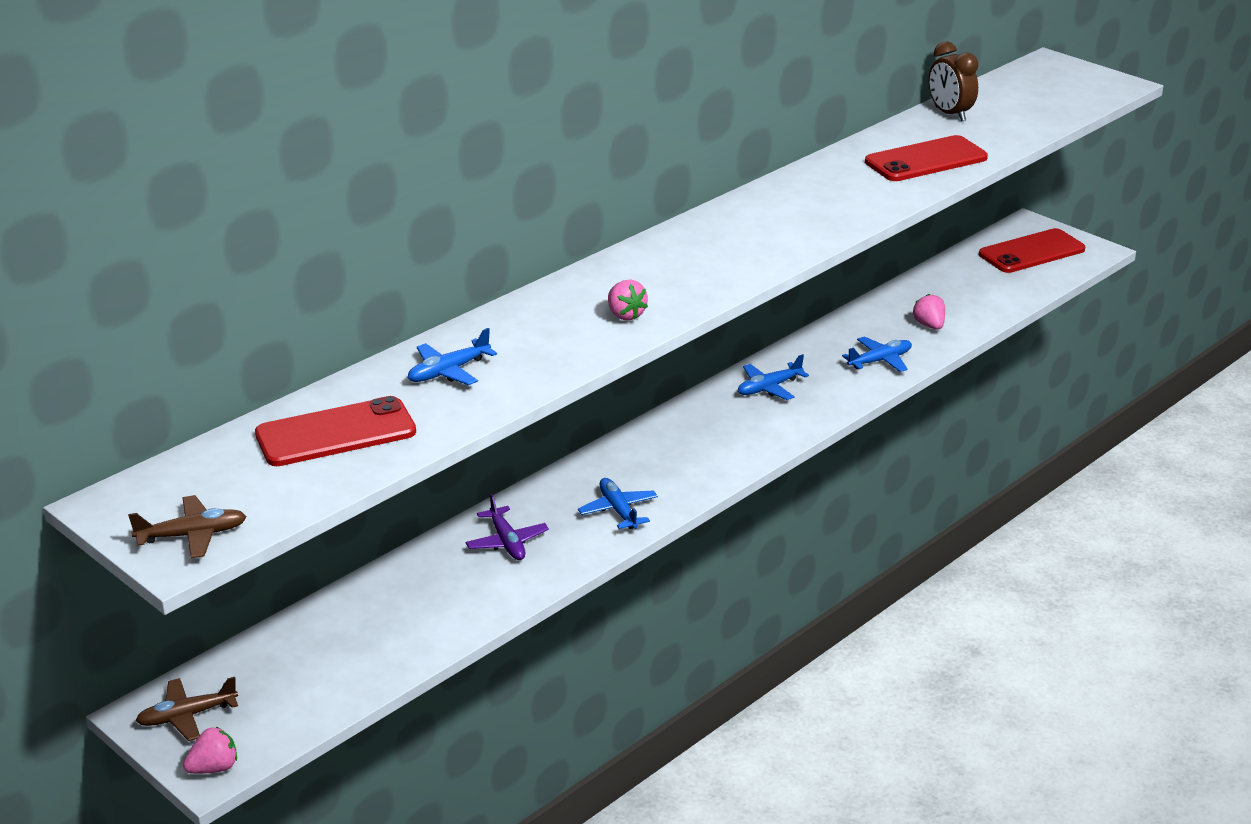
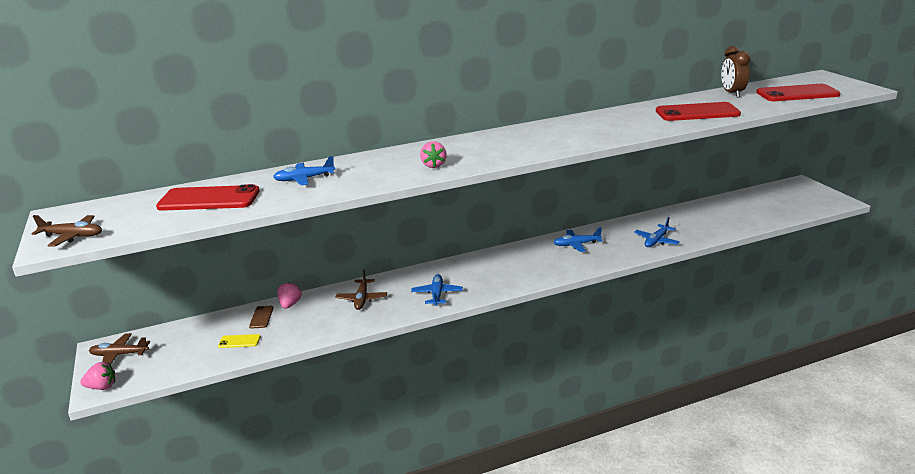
camera: 25 degrees right, 5 degrees down
(369, 605) = (261, 317): none -> brown phone
(370, 650) = (239, 341): none -> yellow phone
(507, 542) = (362, 299): purple plane -> brown plane
(880, 361) = (656, 241): blue plane -> blue plane turned 135 degrees clockwise
(929, 325) = (701, 226): pink strawberry -> pink strawberry (290, 304)
(1031, 252) = (794, 197): red phone -> red phone (797, 94)

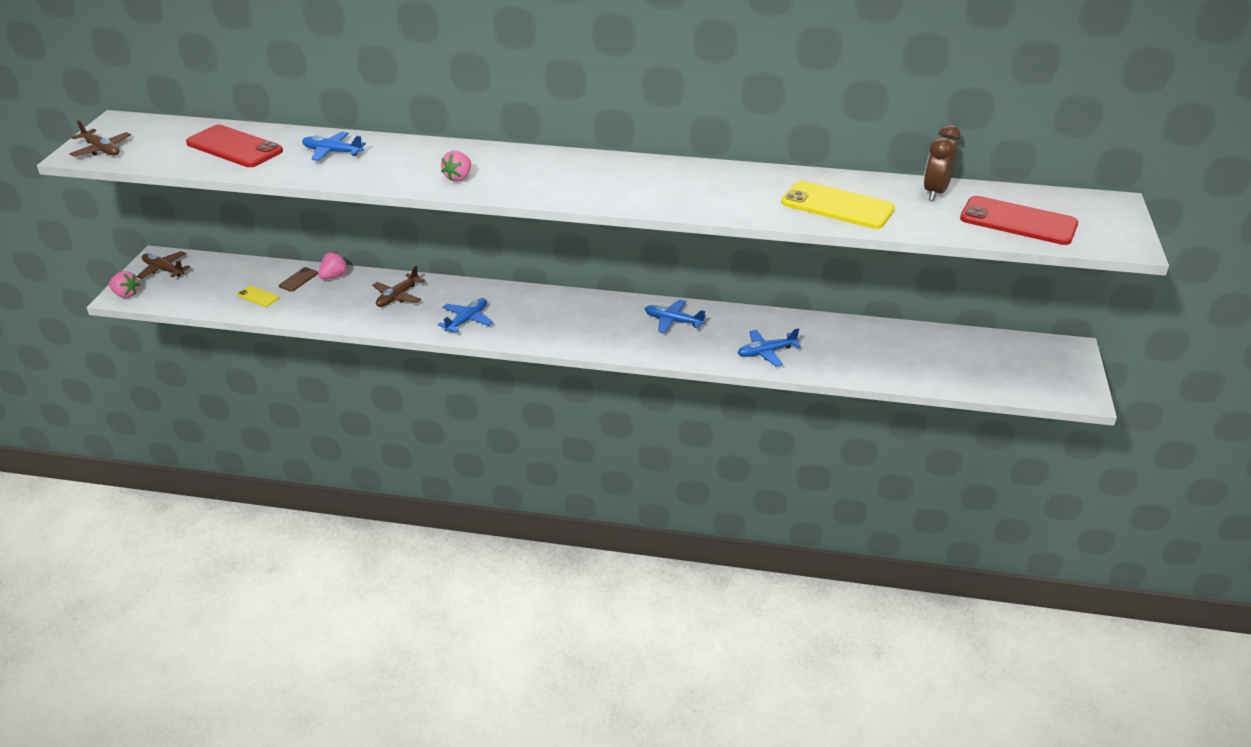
camera: 30 degrees right, 10 degrees up
(697, 113) = (837, 206): red phone -> yellow phone

